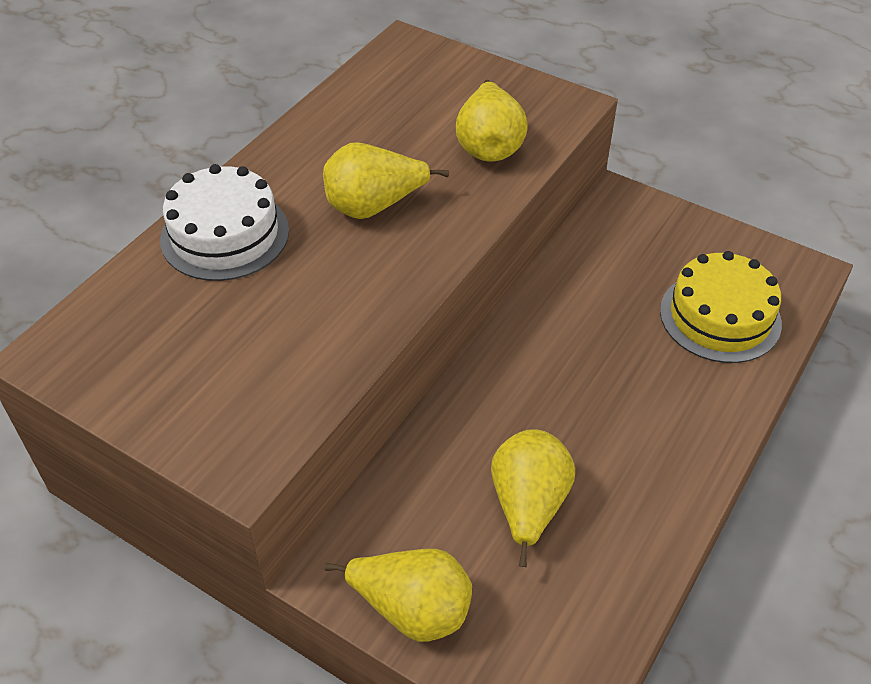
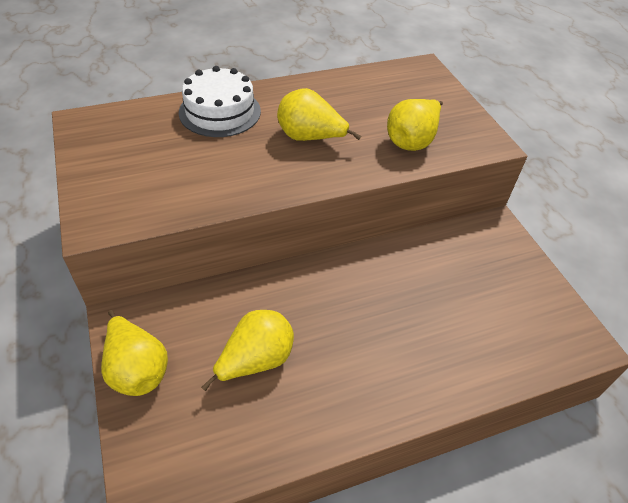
camera: 35 degrees right, 0 degrees up
(720, 317) = (493, 333): yellow cake -> none

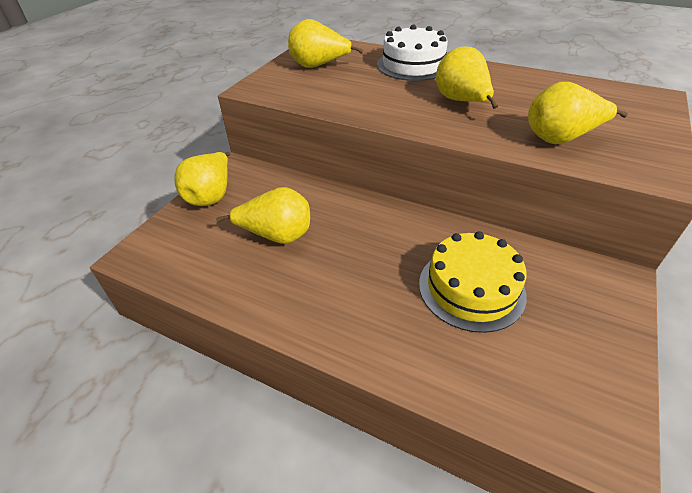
camera: 50 degrees right, 5 degrees down
(127, 157) = (319, 66): none -> yellow pear
(435, 296) = (471, 288): none -> yellow cake

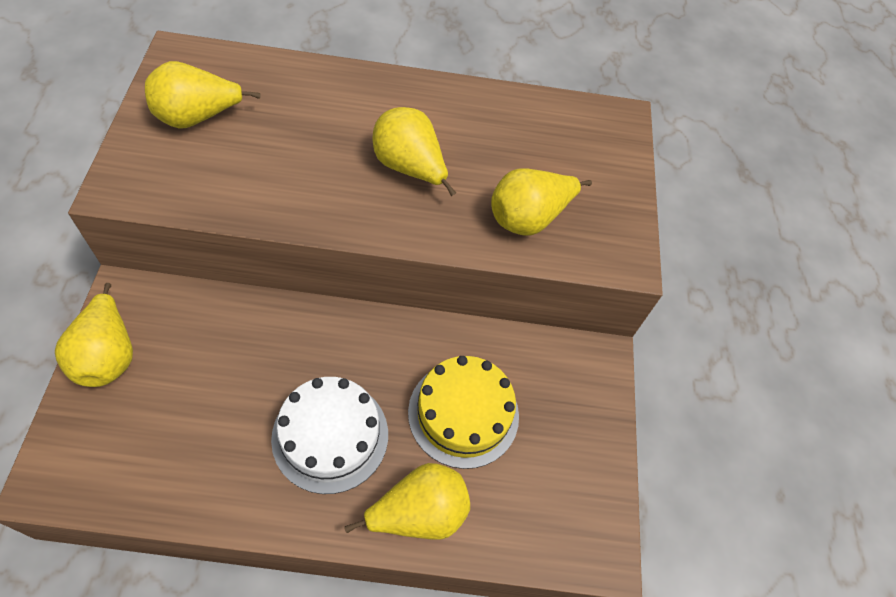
camera: 30 degrees left, 15 degrees up
(276, 235) = (224, 399): yellow pear -> yellow pear (419, 513)
(413, 65) = (331, 94): white cake -> white cake (330, 436)

